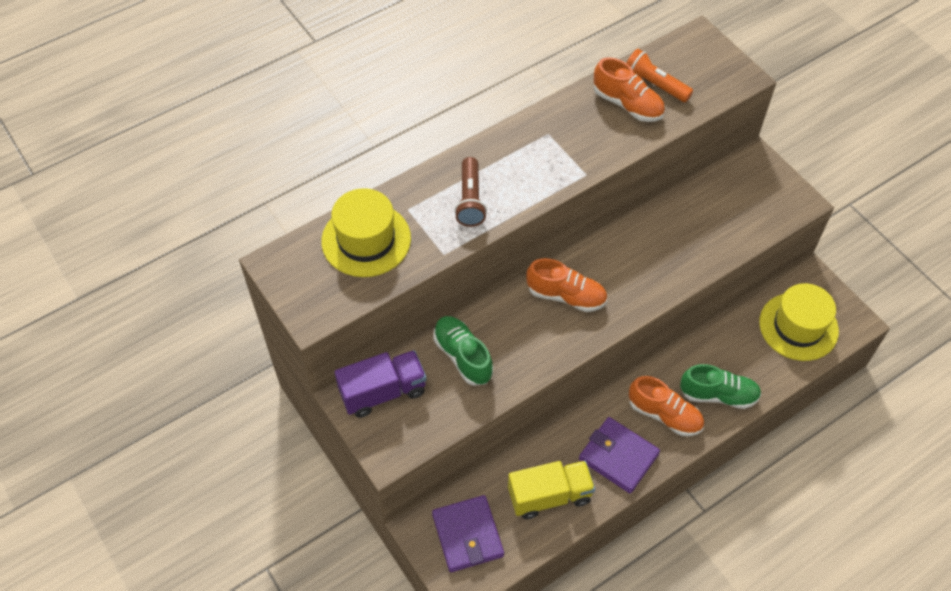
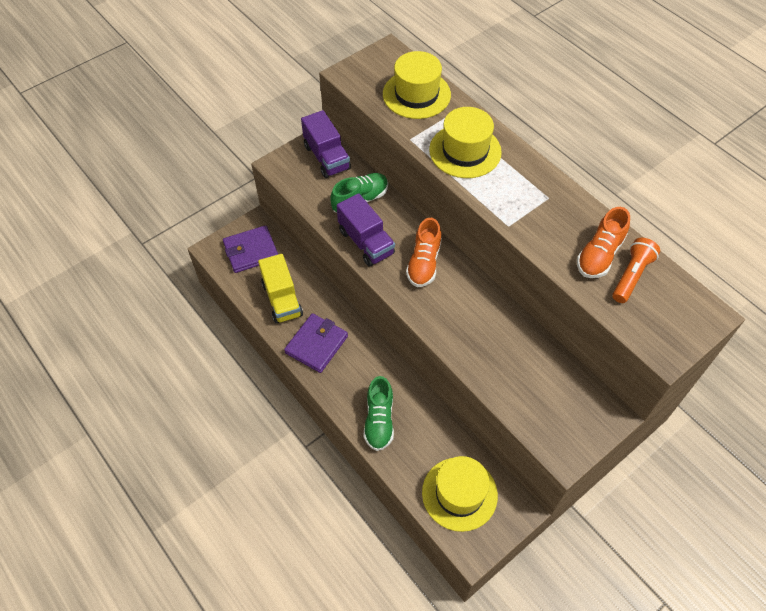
camera: 85 degrees right, 0 degrees up
(470, 200) = (465, 151): brown flashlight -> yellow hat
(531, 354) = (366, 242): none -> purple truck
(664, 415) = (356, 378): orange shoe -> none

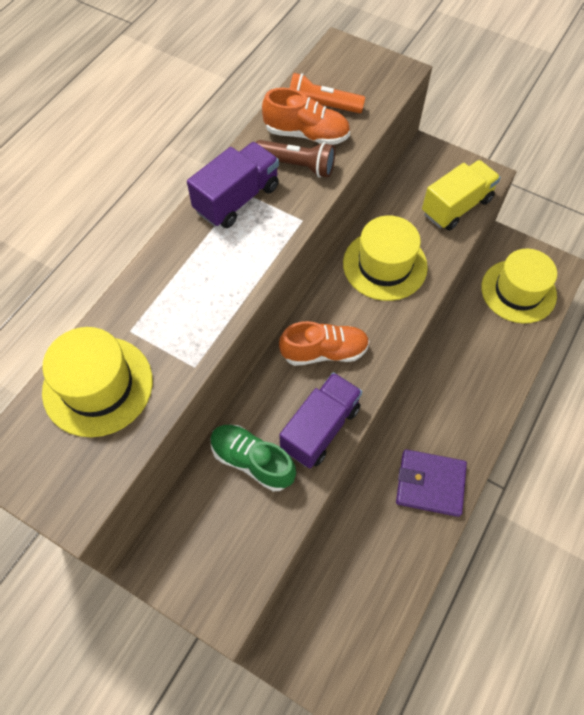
camera: 110 degrees left, 5 degrees up
(251, 251) = (329, 636): purple wallet -> none
(282, 299) = (387, 554): yellow truck -> yellow truck (456, 206)
(327, 157) = (186, 539): purple truck -> purple truck (237, 199)
(379, 420) = (486, 383): green shoe -> none
(465, 151) = (195, 294): yellow hat -> yellow hat (385, 265)
(565, 239) = (297, 165): none -> brown flashlight

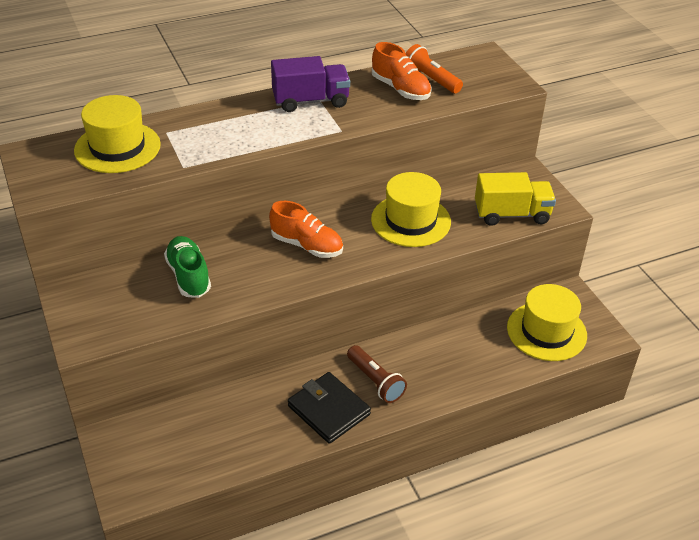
camera: 35 degrees right, 20 degrees down
(297, 165) = (374, 102): brown flashlight -> brown flashlight (376, 381)
(320, 428) = (255, 284): purple truck -> none
(430, 484) = (328, 410): purple wallet -> black wallet

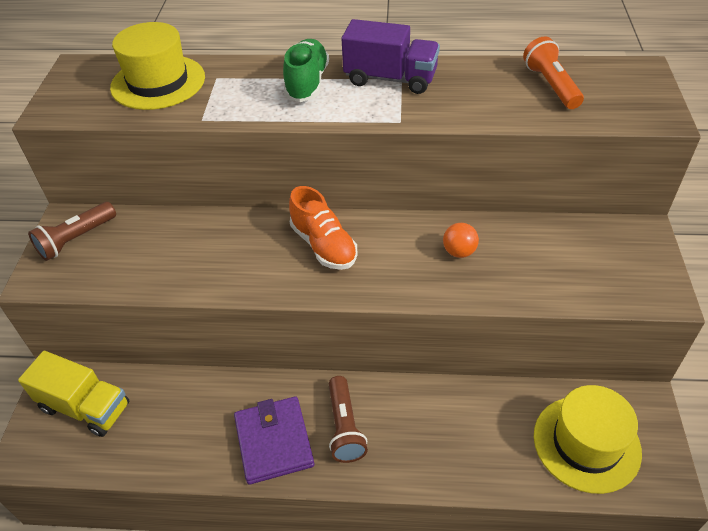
camera: 30 degrees right, 5 degrees up
(90, 303) = (76, 239): none -> brown flashlight
(189, 276) = (183, 241): green shoe -> green shoe (307, 83)
(328, 410) = (274, 442): black wallet -> purple wallet
(400, 89) = (505, 89): orange shoe -> none
(410, 220) = (459, 252): yellow hat -> orange ball
(511, 214) = (591, 282): yellow truck -> yellow truck (85, 407)

